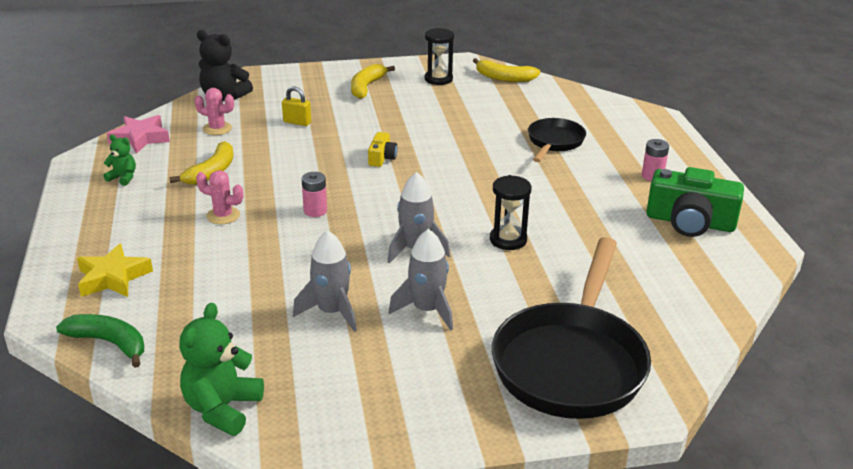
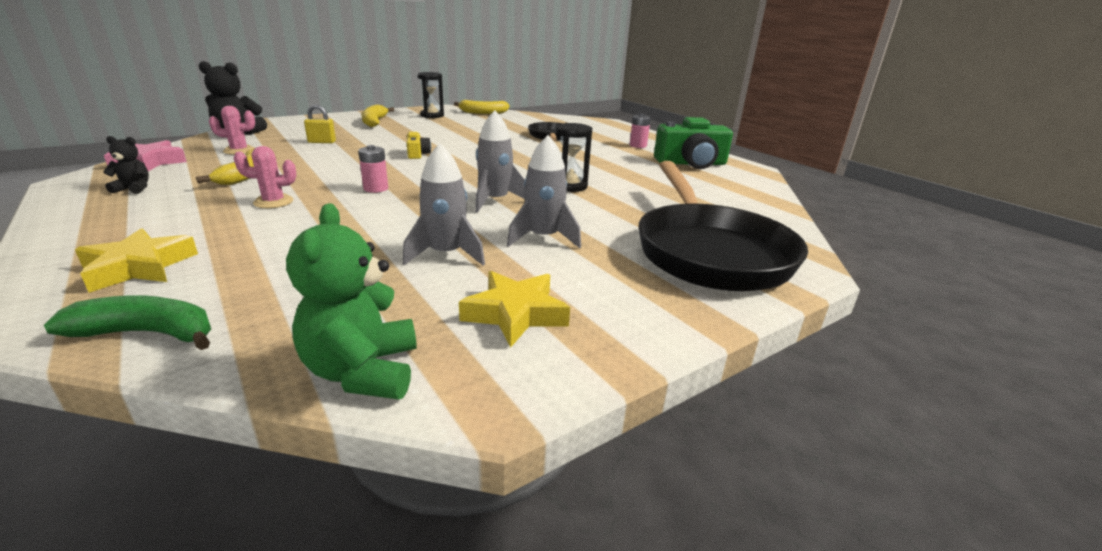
camera: 25 degrees left, 5 degrees down
(123, 178) = (134, 189): green teddy bear -> black teddy bear
(348, 388) = (515, 314): none -> yellow star

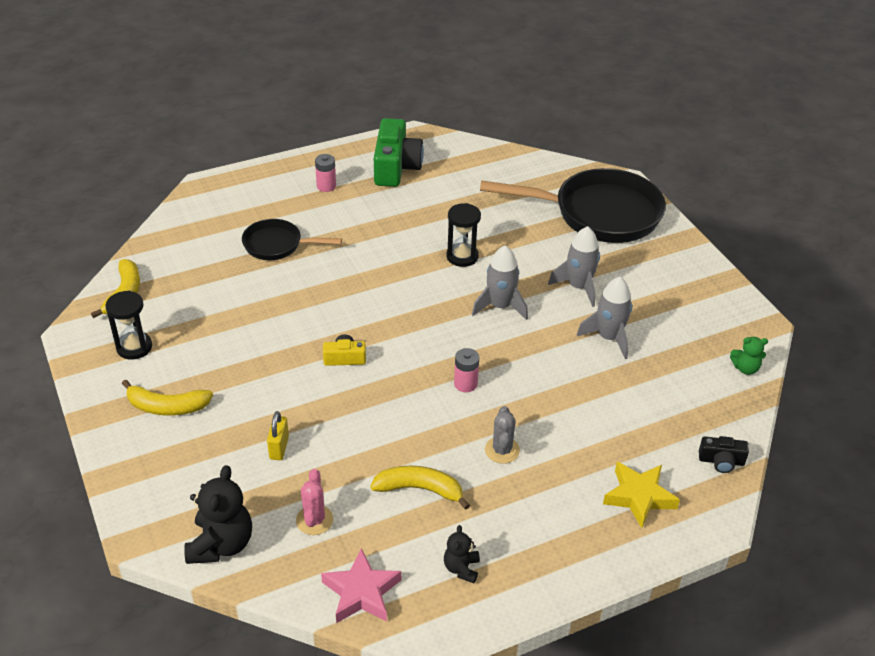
camera: 80 degrees left, 15 degrees up
(148, 333) = (721, 461): green banana -> black camera
(273, 202) = (502, 450): pink cactus -> grey cactus
(363, 371) = (745, 368): green teddy bear -> green teddy bear, size x0.55
(515, 314) = (685, 311): yellow star -> none

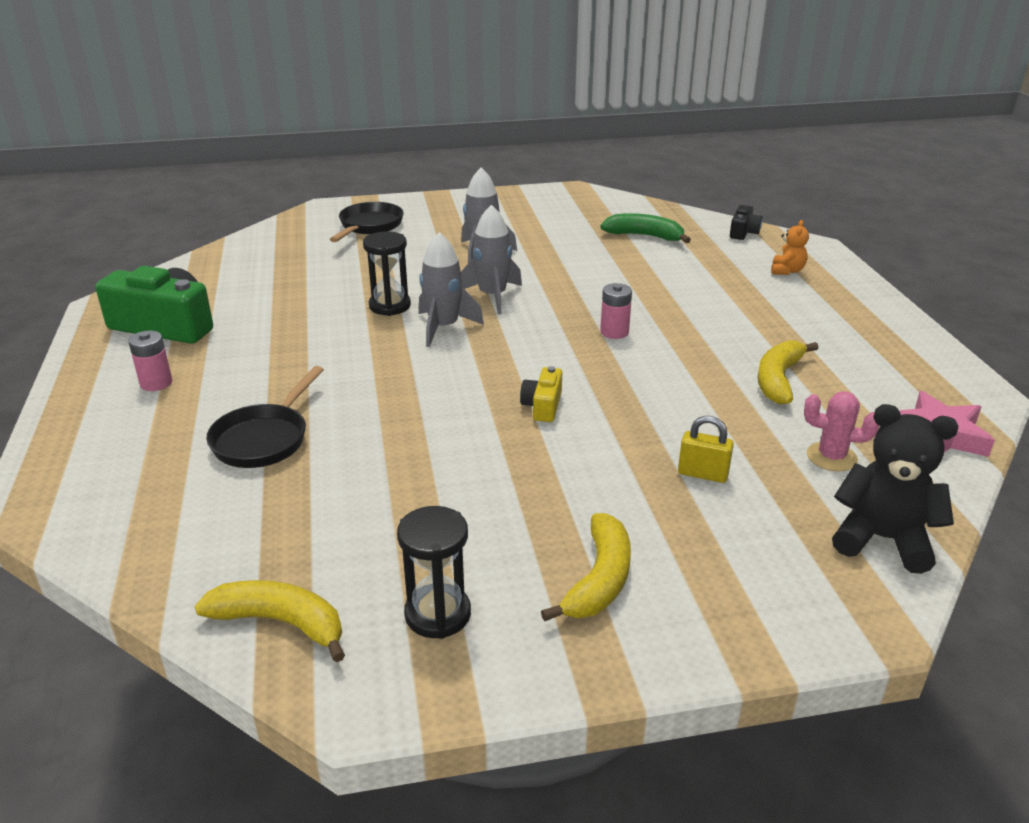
camera: 75 degrees left, 10 degrees down
(461, 568) = (891, 369): black teddy bear -> none
(502, 450) = (721, 325): grey cactus -> none
(598, 214) = (369, 226): black pan -> black pan, size x0.52
(608, 338) = (567, 251): grey rocket -> grey rocket (443, 327)
(639, 497) = (787, 271): yellow star -> orange teddy bear
(670, 386) = (644, 236): none -> green banana
(745, 368) = (630, 205): green teddy bear -> none

